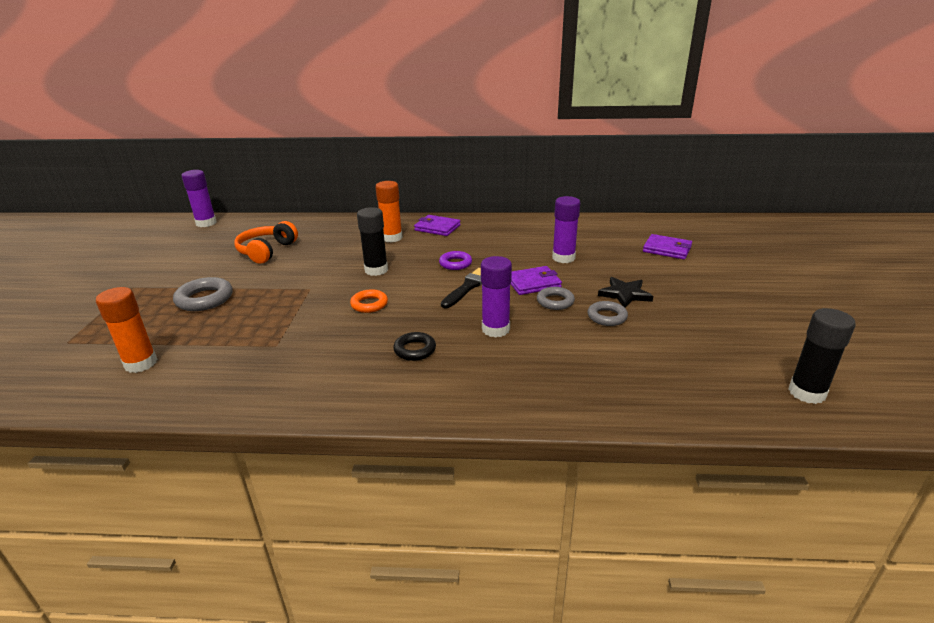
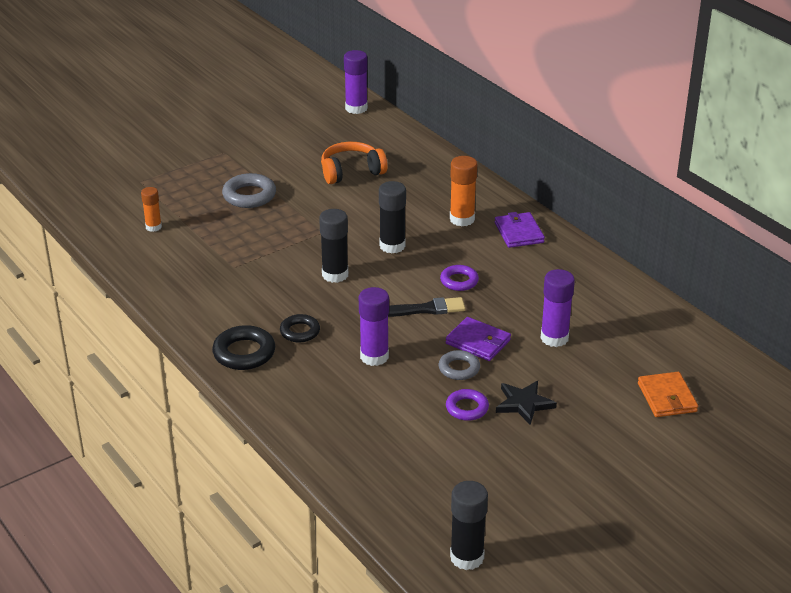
camera: 50 degrees right, 5 degrees up
(141, 363) = (153, 227): orange glue stick -> orange glue stick, size x0.63
(369, 304) = (335, 275): orange ring -> black glue stick
(401, 392) = (244, 353): none -> black ring
(607, 317) = (467, 408): grey ring -> purple ring
(667, 249) = (667, 397): purple wallet -> orange wallet

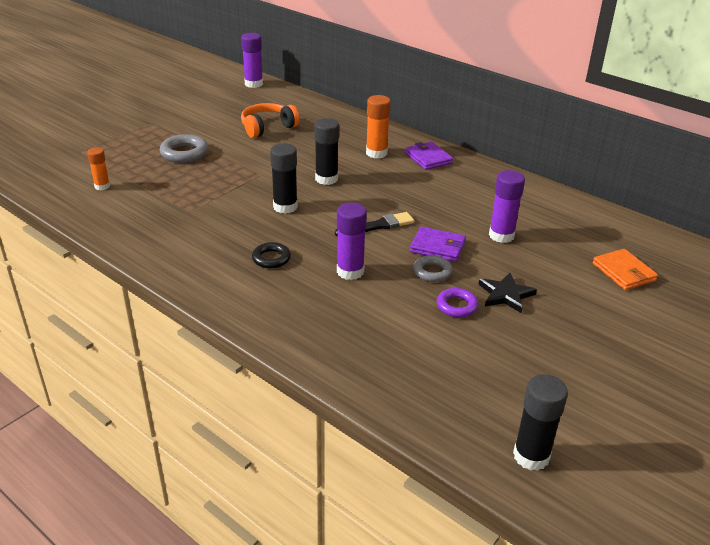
camera: 15 degrees left, 0 degrees up
(244, 353) = (224, 284): black ring -> none
(459, 281) = (397, 200): purple ring -> none

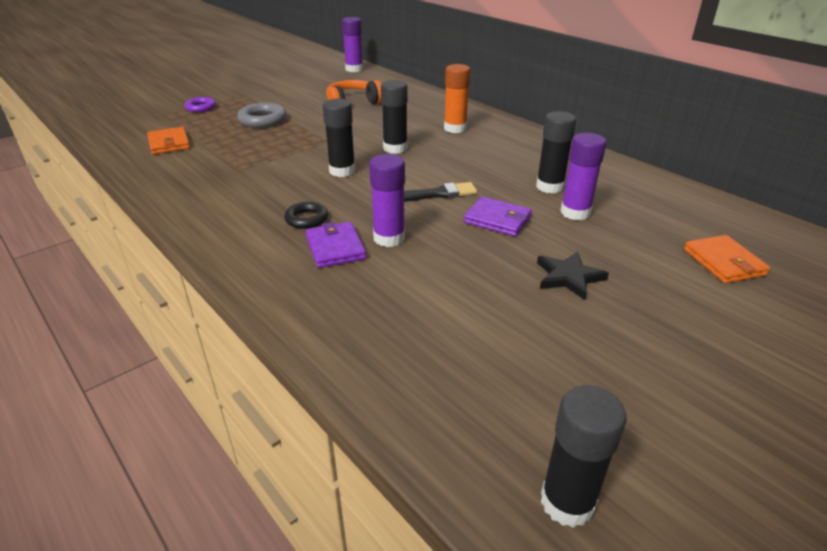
camera: 10 degrees right, 0 degrees up
(102, 186) = (169, 143): orange glue stick -> orange wallet
(428, 158) = (508, 135): purple wallet -> purple wallet (335, 248)
(432, 272) = (484, 245): grey ring -> none
(456, 306) = (504, 285): purple ring -> purple ring (201, 108)
(475, 211) = (549, 187): none -> black glue stick

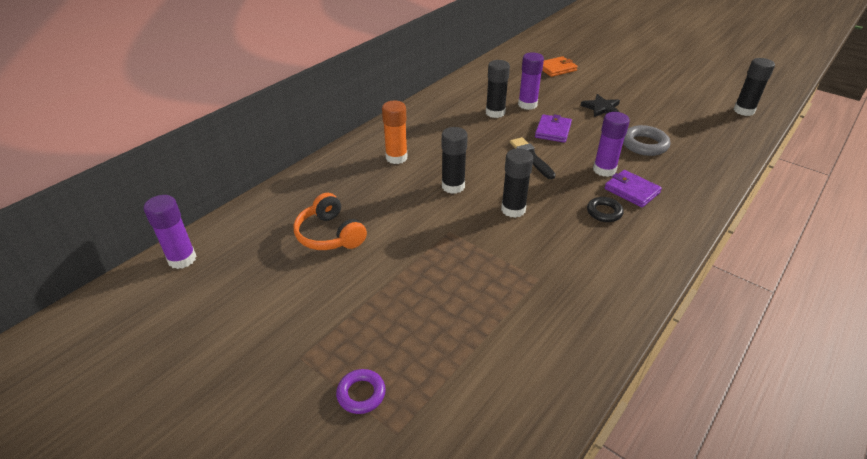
camera: 100 degrees left, 5 degrees up
(169, 143) = (500, 374): orange wallet -> none
(262, 120) = (400, 303): grey ring -> grey ring (644, 144)
(335, 248) = (631, 191): purple wallet -> purple wallet turned 75 degrees clockwise

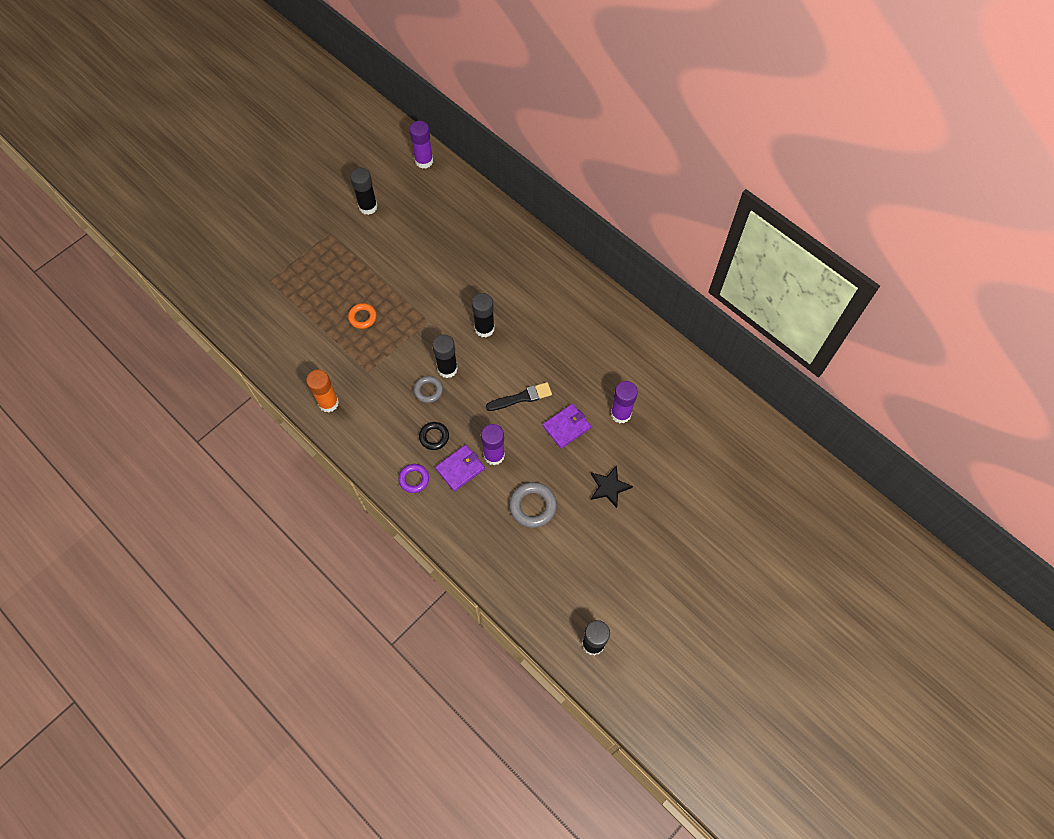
camera: 95 degrees right, 25 degrees up
(330, 235) = (436, 243): orange headphones -> none
(361, 394) = (297, 264): purple ring -> purple ring (414, 479)
(396, 157) = (532, 289): orange glue stick -> orange glue stick (328, 403)
(455, 295) = (362, 317): none -> orange ring
(495, 113) = (605, 380): black glue stick -> black glue stick (368, 207)
(547, 222) = (428, 390): none -> grey ring
(553, 130) = (566, 427): purple wallet -> purple wallet turned 60 degrees counterclockwise
(556, 69) = (708, 464): orange wallet -> none

